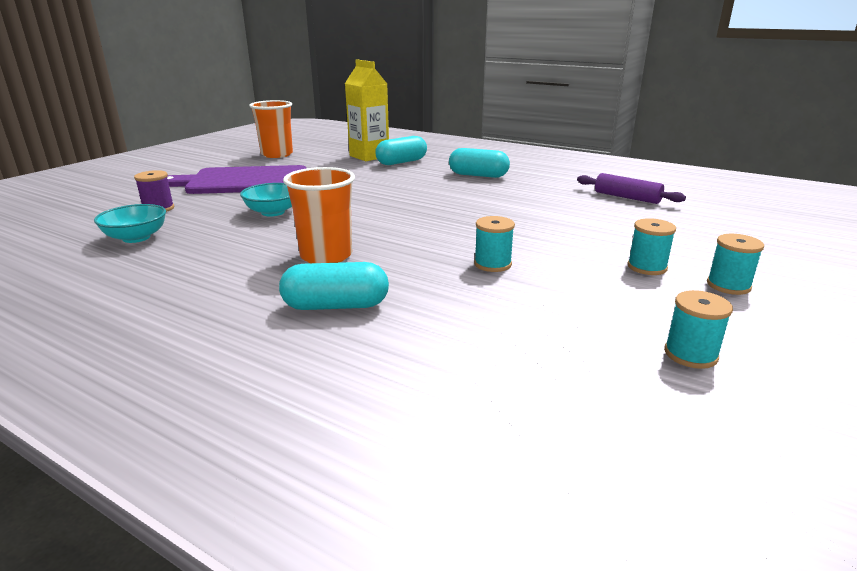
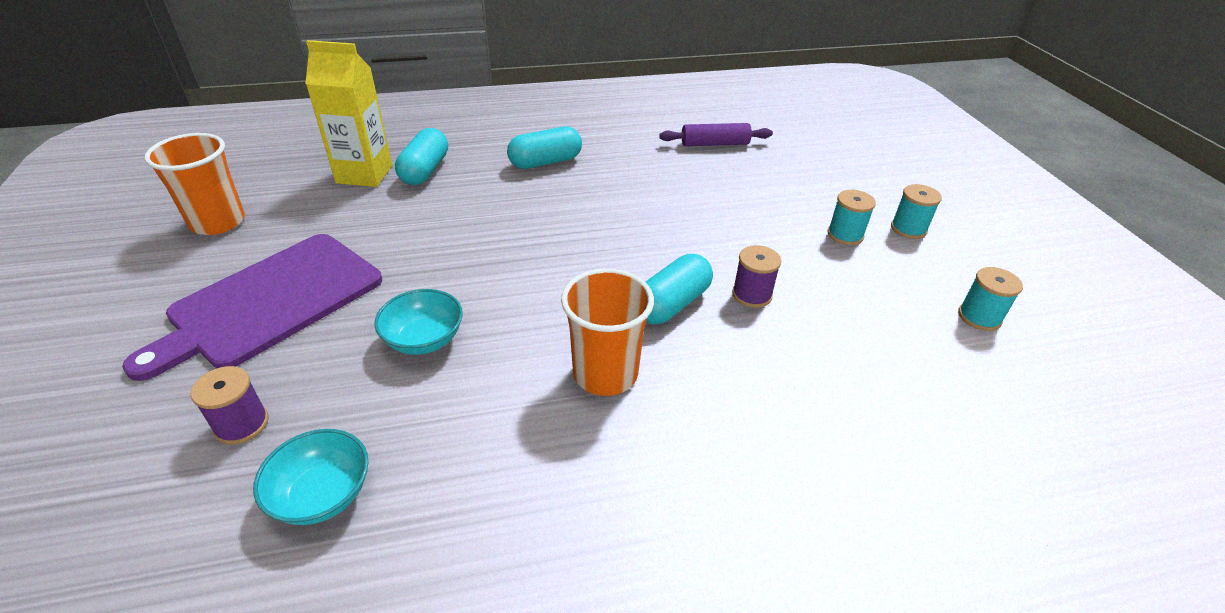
camera: 45 degrees left, 15 degrees up
(336, 306) = (726, 434): turquoise capsule -> turquoise capsule (671, 304)
(492, 264) = (752, 295): turquoise spool -> purple spool

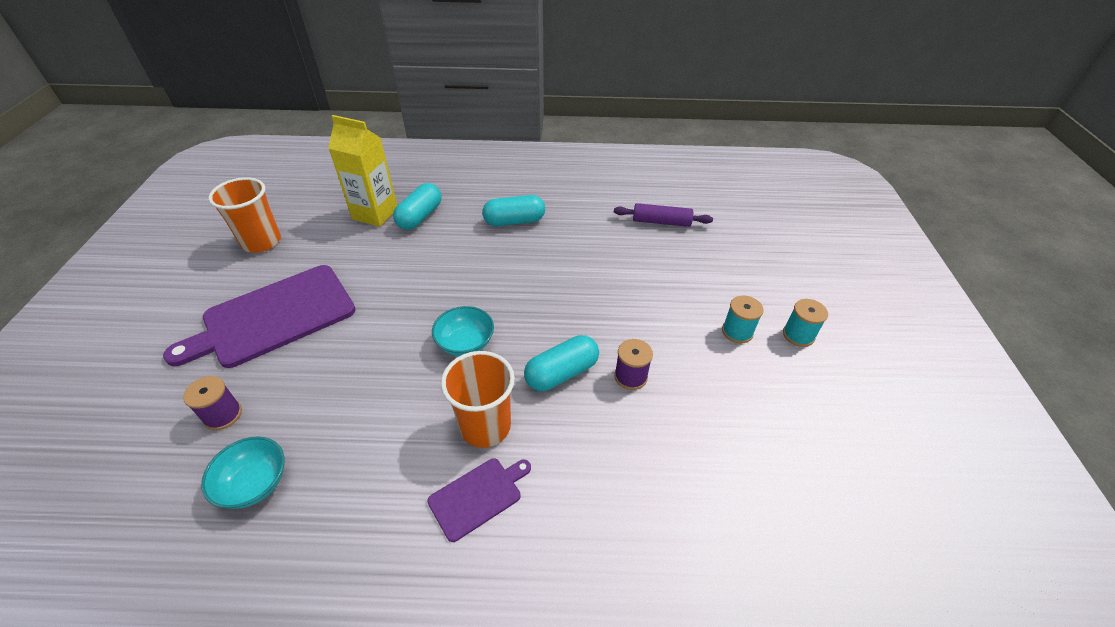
camera: 15 degrees right, 5 degrees up
(424, 339) = (365, 369): turquoise bowl -> turquoise bowl (465, 343)
(630, 448) = (478, 496): none -> purple cutting board
(979, 317) = (823, 436): turquoise spool -> none

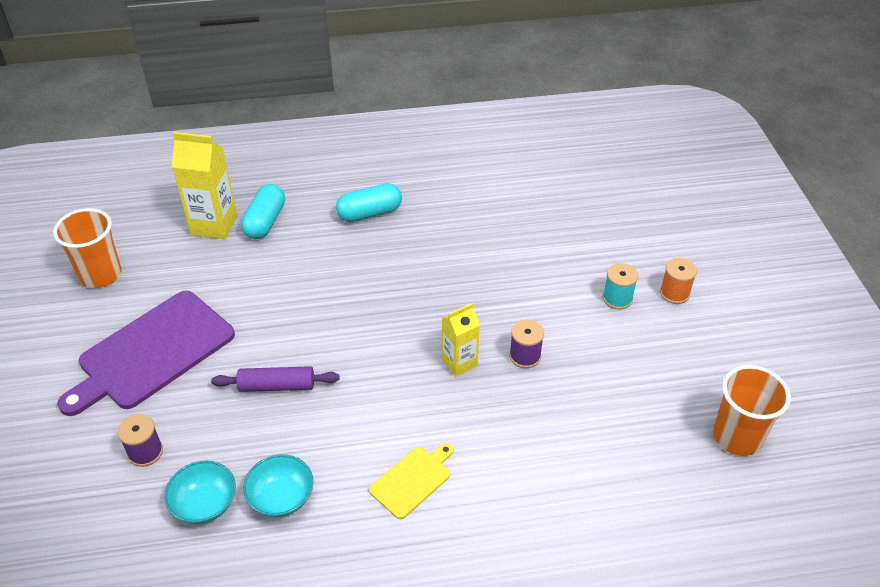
camera: 10 degrees left, 0 degrees up
(465, 343) = (358, 349): turquoise bowl -> turquoise bowl (281, 497)
(478, 496) = (412, 480): purple cutting board -> yellow cutting board
(485, 426) = (401, 421): orange cup -> orange cup (737, 437)
(561, 373) = (459, 363): turquoise capsule -> yellow carton
(661, 222) = (524, 193): purple rolling pin -> purple rolling pin (277, 386)
(798, 335) = (674, 293): turquoise spool -> orange spool

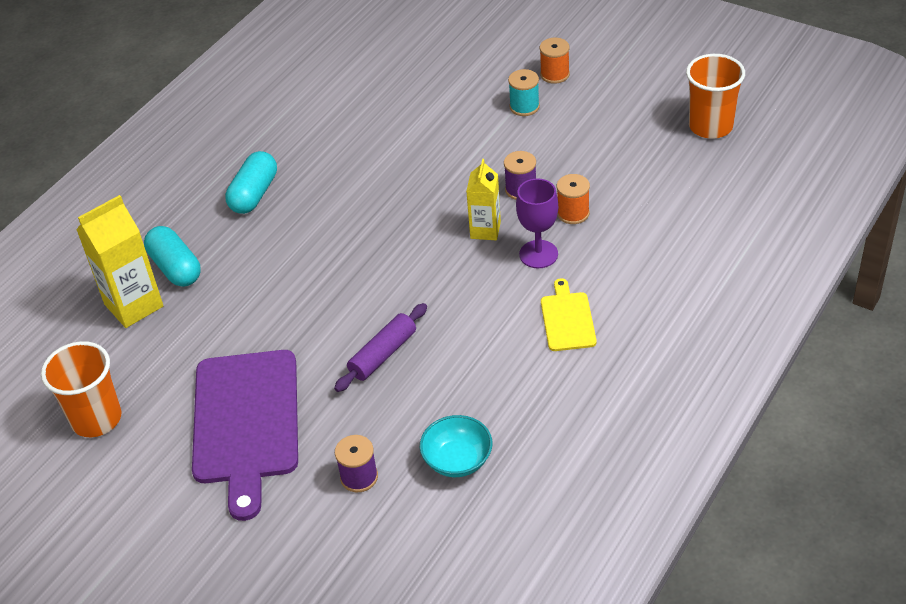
camera: 45 degrees left, 0 degrees up
(281, 497) = (502, 407): turquoise bowl -> none
(466, 413) = (538, 254): none -> purple goblet
(533, 406) = (573, 213): none -> orange spool

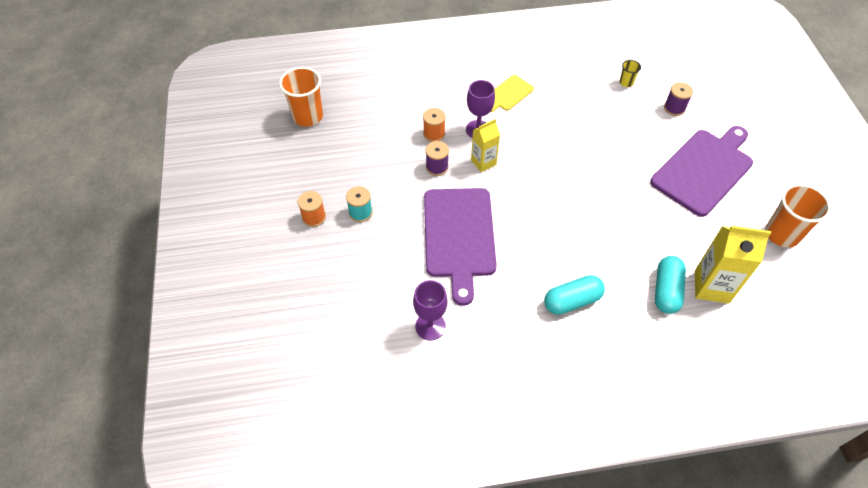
camera: 135 degrees left, 10 degrees up
(348, 93) = (430, 326): none -> purple goblet
(383, 354) = (607, 147): purple rolling pin -> none
(415, 159) = (459, 236): none -> purple cutting board
(457, 460) = (626, 82): turquoise bowl -> yellow cup

